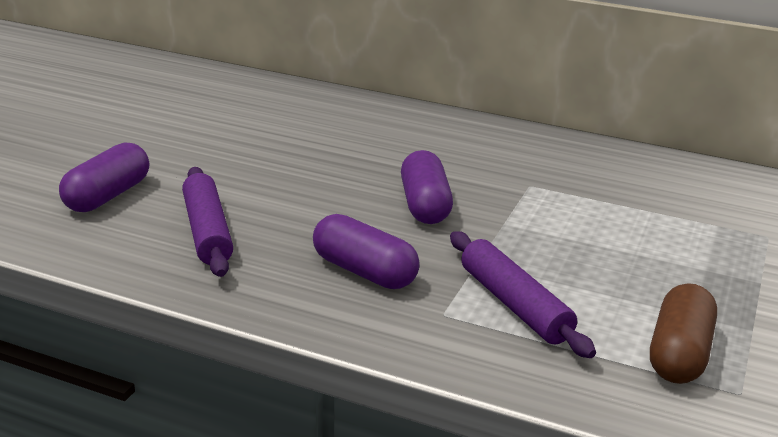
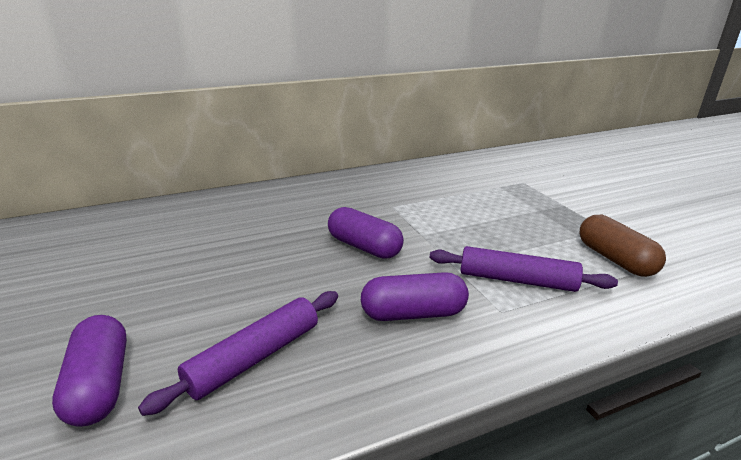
camera: 45 degrees left, 0 degrees up
(207, 231) = (254, 357): purple rolling pin -> purple rolling pin turned 75 degrees counterclockwise

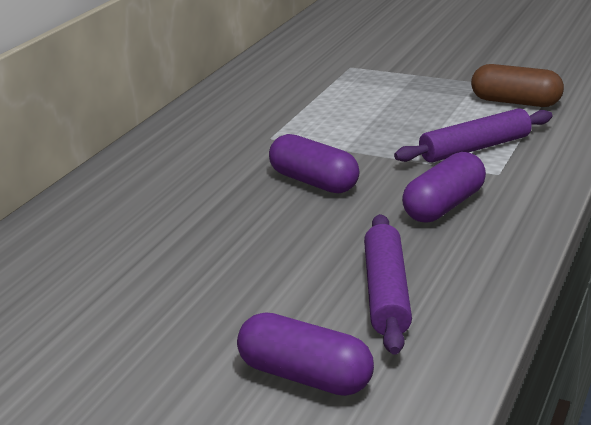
camera: 40 degrees left, 0 degrees up
(364, 247) = (314, 182): purple capsule -> purple capsule turned 45 degrees clockwise

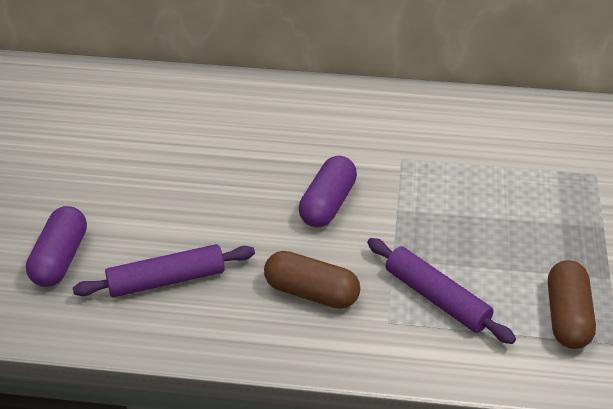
camera: 70 degrees right, 15 degrees up
(444, 206) = (311, 292): purple capsule -> brown capsule

